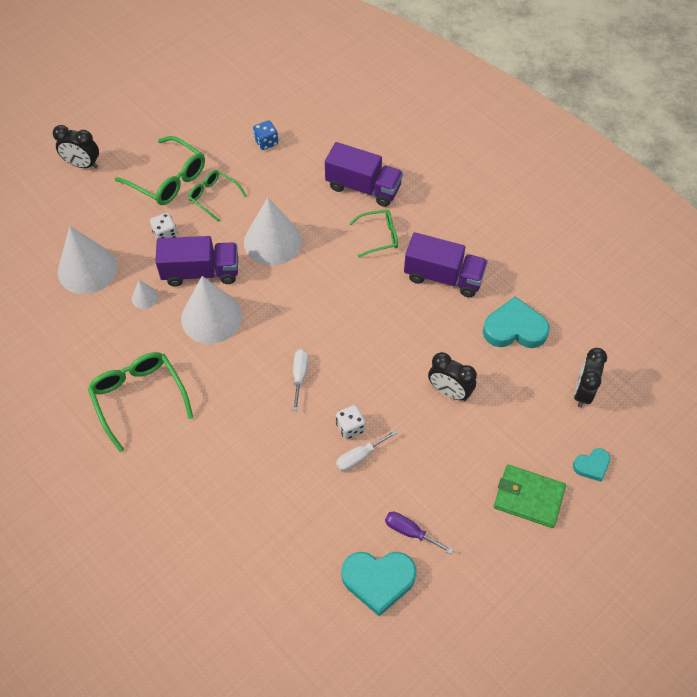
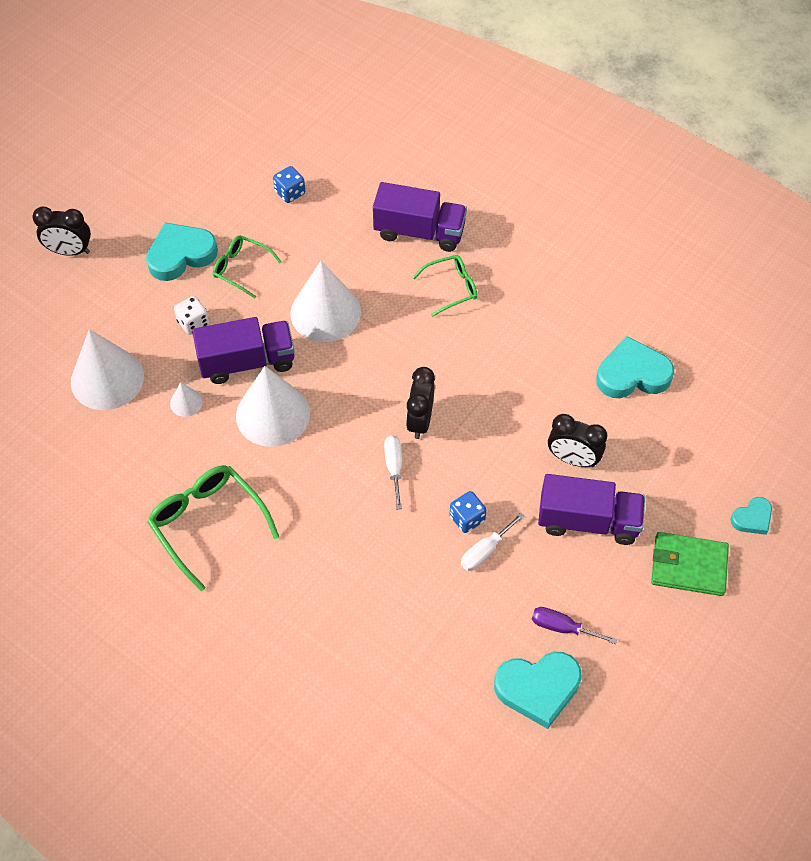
camera: 10 degrees left, 0 degrees up
(168, 179) = (181, 255): green glasses -> turquoise heart
(350, 427) = (467, 518): white dice -> blue dice
(443, 277) = (537, 325): purple truck -> purple truck (588, 521)
(583, 392) = (725, 435): black clock -> black clock (420, 421)

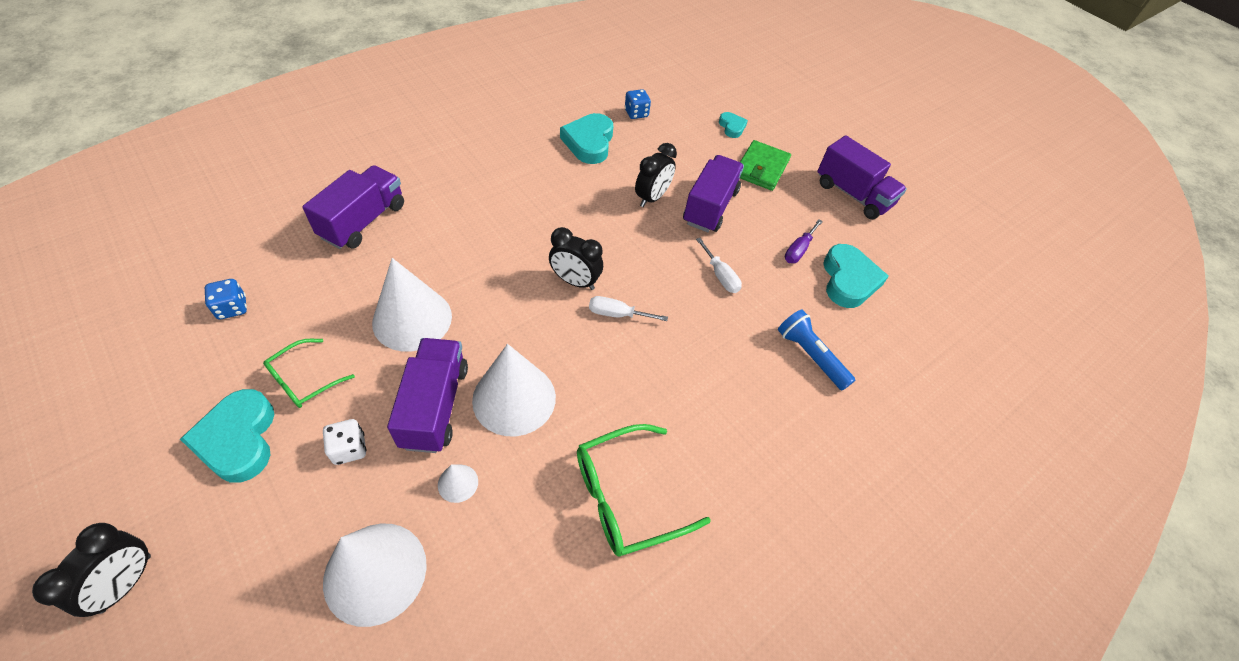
camera: 80 degrees left, 5 degrees down
(410, 657) = (810, 356): none -> blue flashlight
(451, 288) = (443, 218): green glasses -> none
(467, 518) = (686, 278): blue dice -> blue dice (636, 113)
(696, 683) = (852, 194): none -> purple truck

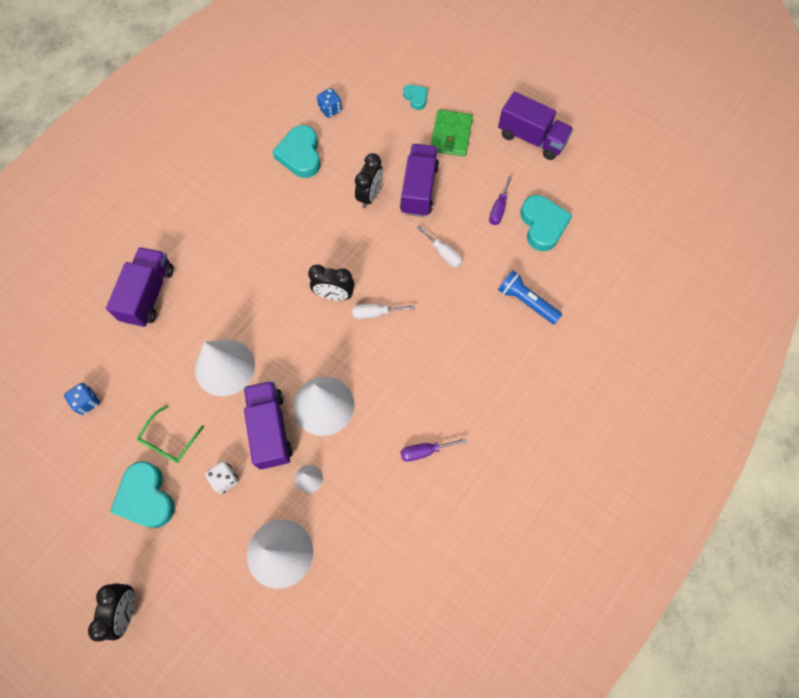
camera: 10 degrees left, 15 degrees up
(626, 497) = (424, 451): green glasses -> purple screwdriver

